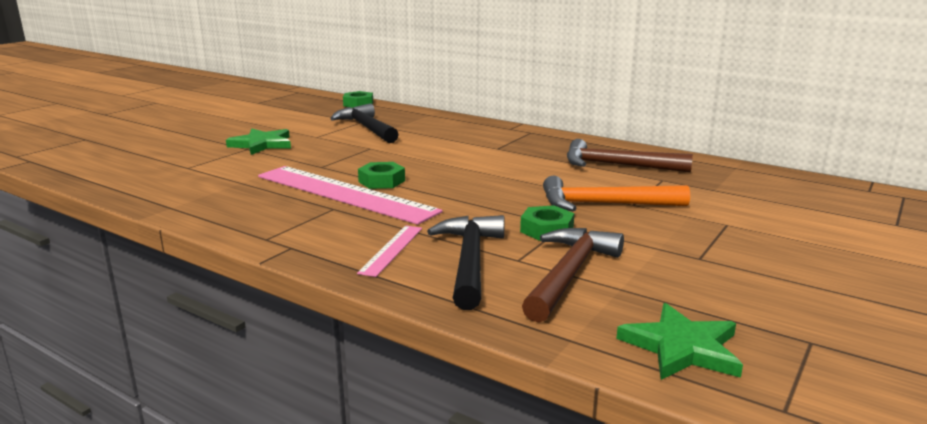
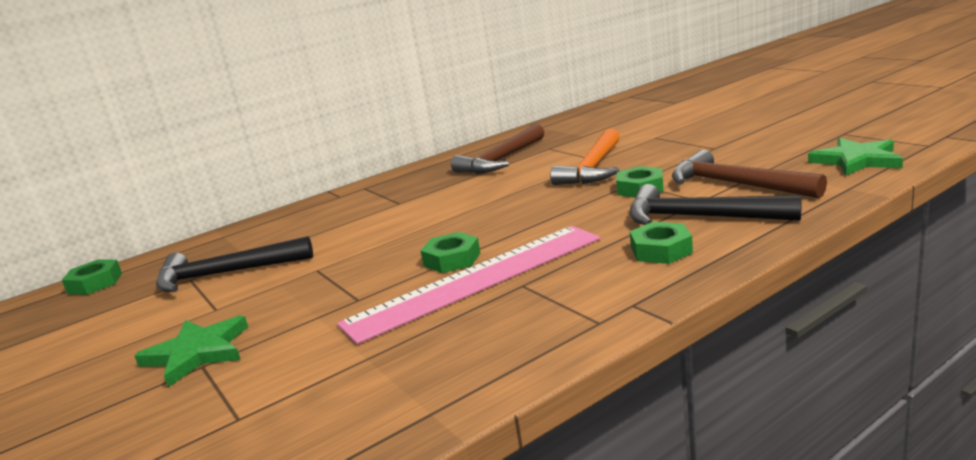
camera: 65 degrees left, 0 degrees up
(391, 250) = (661, 250): pink ruler -> green nut

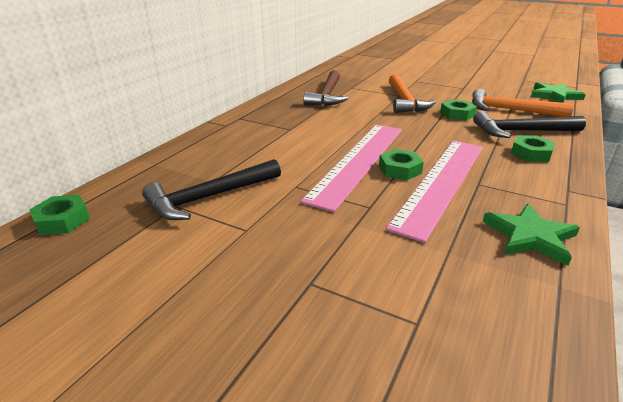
camera: 30 degrees left, 10 degrees up
(197, 353) = (288, 272): green star -> green star (530, 236)
(419, 246) = (358, 161): none -> pink ruler
(735, 184) = (510, 110): brown hammer -> orange hammer

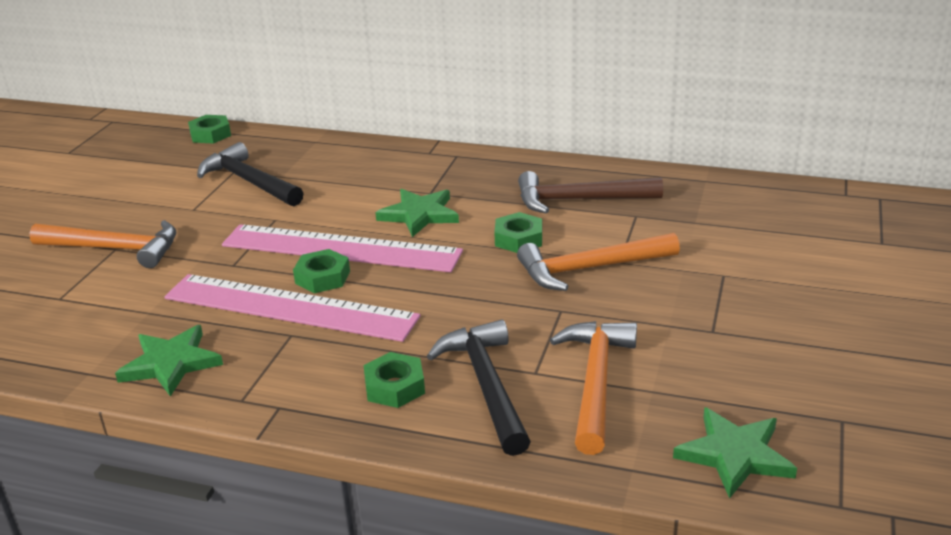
camera: 80 degrees right, 0 degrees up
(310, 283) = (115, 248): none -> orange hammer
(321, 134) = (419, 215): none -> green star
(457, 114) = (546, 321): green nut -> green nut (518, 239)

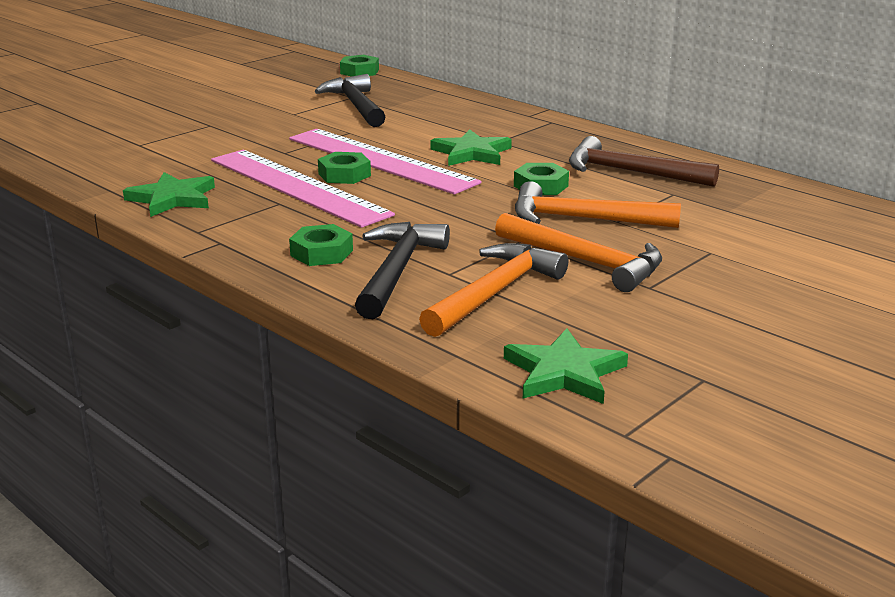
camera: 25 degrees right, 5 degrees down
(115, 248) = (210, 125): orange hammer -> orange hammer (585, 261)

